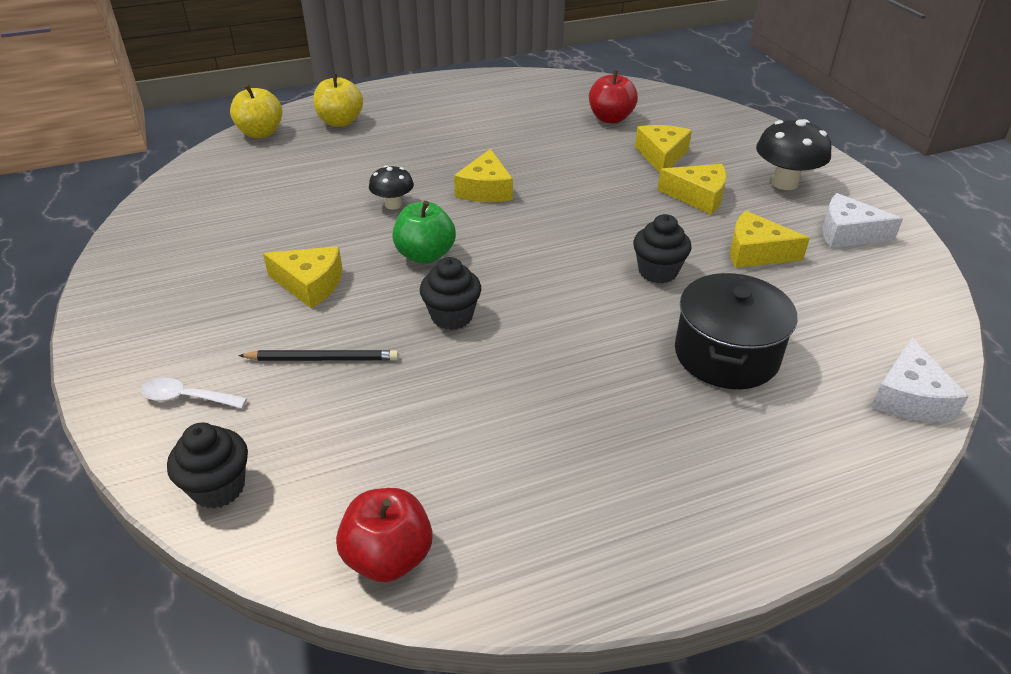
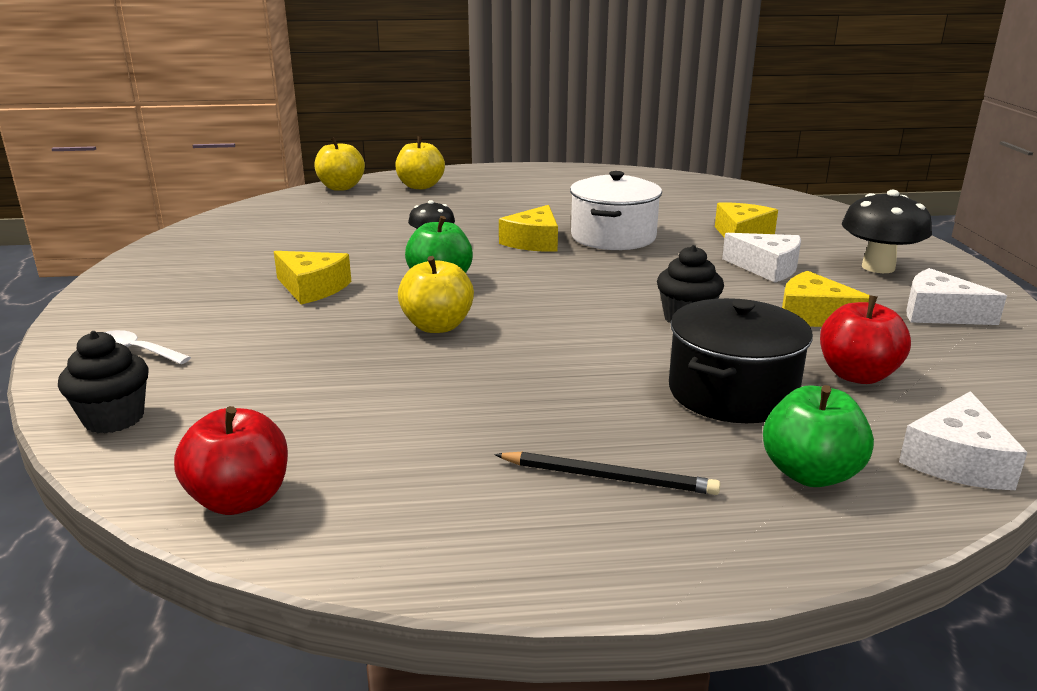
camera: 15 degrees right, 15 degrees down
(322, 359) = (285, 340): black pencil -> black pencil (608, 477)
(452, 316) = (437, 326): black cupcake -> yellow apple
(553, 173) = (613, 237): none -> white pot
(610, 118) = (699, 205): red apple -> red apple (857, 375)
(698, 196) = (767, 268): yellow cheese -> white cheese
(814, 432) = (810, 473): none -> green apple

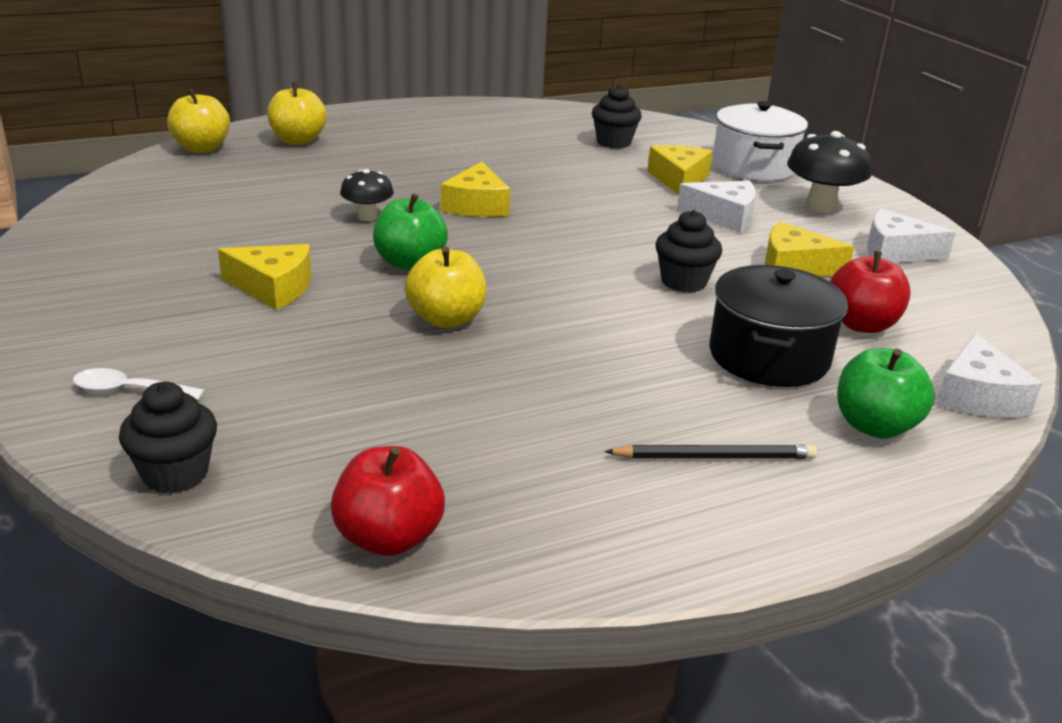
camera: 20 degrees left, 5 degrees up
(613, 237) = (555, 192): white pot -> white pot (754, 166)
(698, 203) = (614, 142): none -> black cupcake

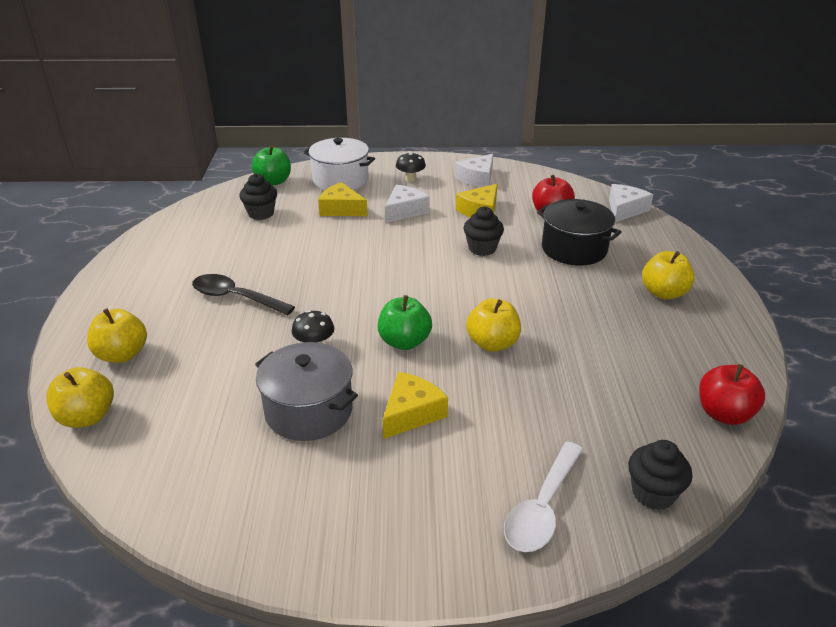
camera: 65 degrees left, 5 degrees up
(129, 390) = (542, 508): white spoon -> white spoon, size x1.62
(252, 234) = (309, 410): none -> grey pot
(429, 164) = (235, 297): none -> black spoon
(476, 205) = (327, 293): yellow cheese -> none
(714, 457) = (663, 293): black pencil -> yellow apple
(821, 206) = (410, 179): black mushroom -> black mushroom, size x0.60
(874, 426) = (644, 243): green apple -> green apple (273, 181)
(977, 396) = (625, 210): white cheese -> white cheese turned 90 degrees counterclockwise

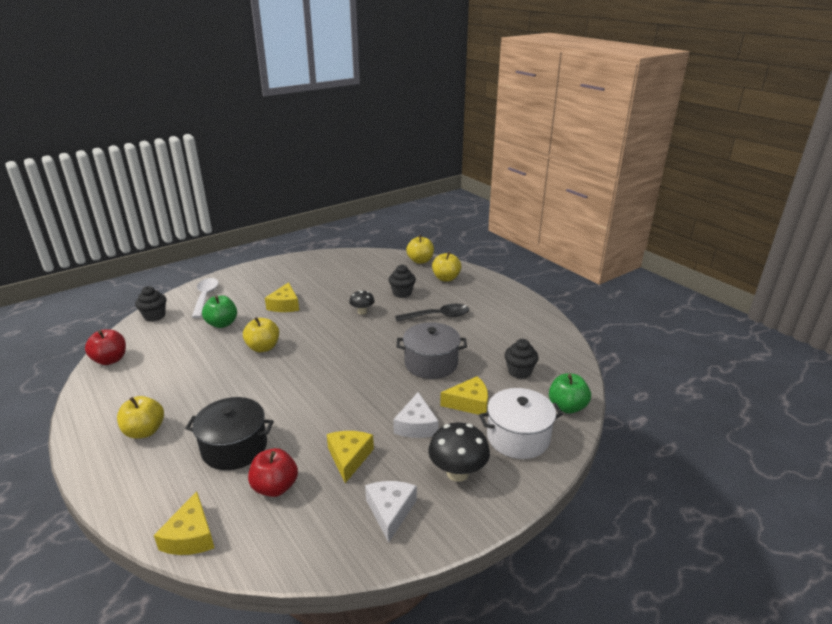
camera: 145 degrees right, 5 degrees down
(309, 410) = (333, 291): grey pot -> grey pot (431, 363)
(404, 342) = (316, 330): green apple -> green apple (222, 324)
(410, 179) = (457, 473): black mushroom -> black mushroom, size x1.67
(482, 248) = (316, 413): black cupcake -> black cupcake (402, 293)
(625, 210) = (191, 536): white cheese -> yellow cheese

